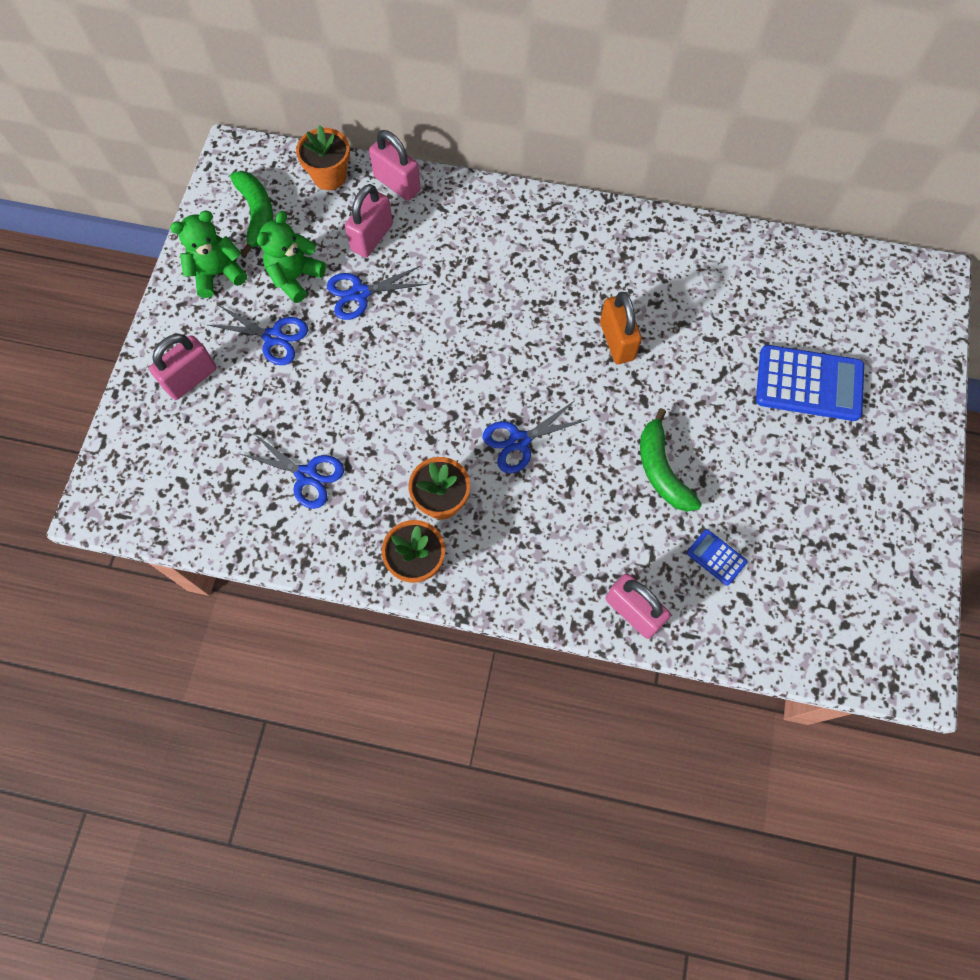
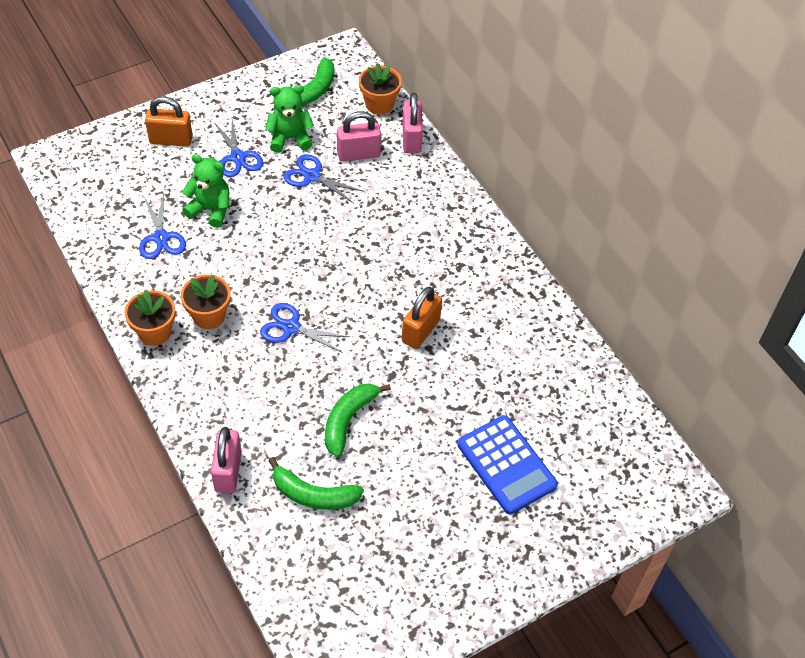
camera: 45 degrees right, 15 degrees down
(191, 378) = (171, 140): pink padlock -> orange padlock
(217, 274) = (253, 102): green teddy bear -> green teddy bear (210, 210)
(716, 557) = (313, 494): blue calculator -> green banana

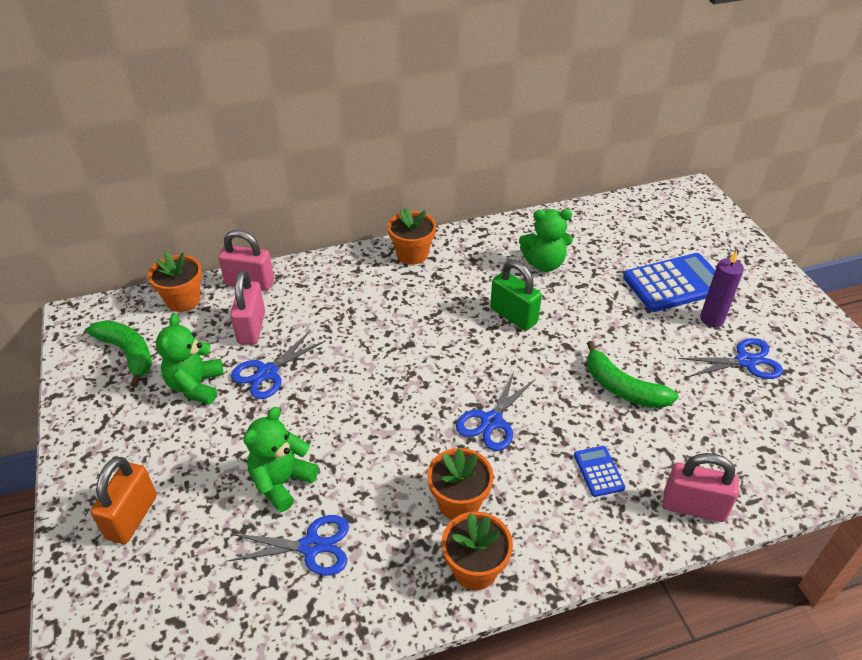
camera: 75 degrees left, 10 degrees down
(238, 157) = (202, 442): blue scissors -> blue scissors (745, 361)
(252, 404) = (598, 471): none -> blue calculator
(313, 494) = (718, 430): green banana -> none
(420, 331) = (513, 316): orange padlock -> green padlock
(460, 497) = (712, 319): none -> purple candle
(484, 243) = (412, 254): none -> orange flower pot
(503, 349) = (544, 263): none -> green teddy bear

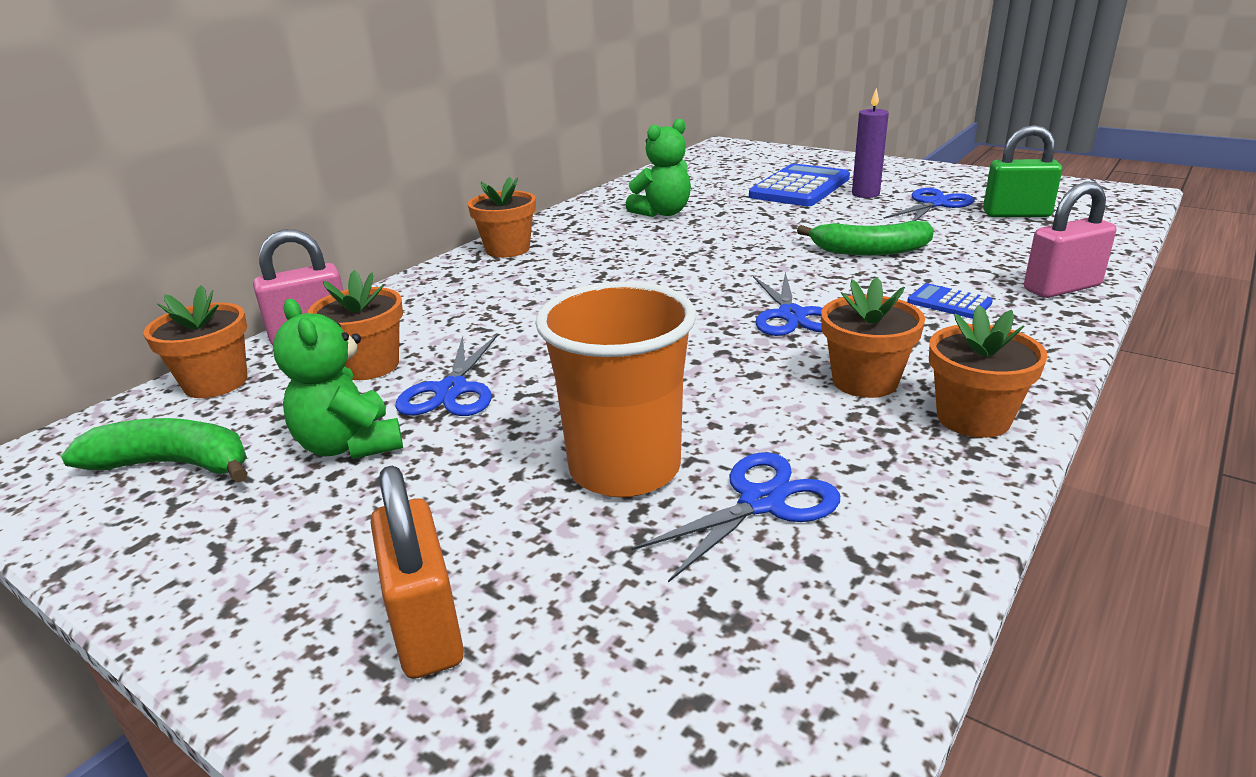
camera: 35 degrees left, 15 degrees down
(251, 328) = (369, 366): pink padlock -> orange flower pot
(282, 482) = (624, 468): green teddy bear -> orange cup
(513, 316) = (689, 248): green padlock -> green padlock (1016, 214)

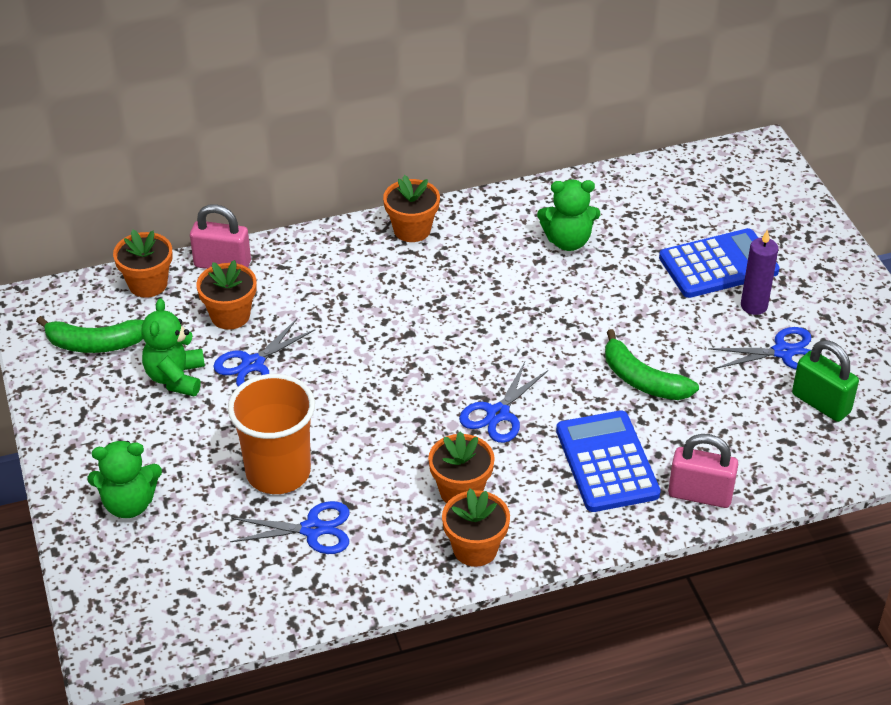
camera: 35 degrees right, 15 degrees up
(175, 465) = (95, 344): green banana -> green banana turned 135 degrees clockwise
(426, 627) = (129, 504): orange padlock -> green teddy bear
(949, 303) = (607, 462): blue calculator -> blue calculator, size x2.10

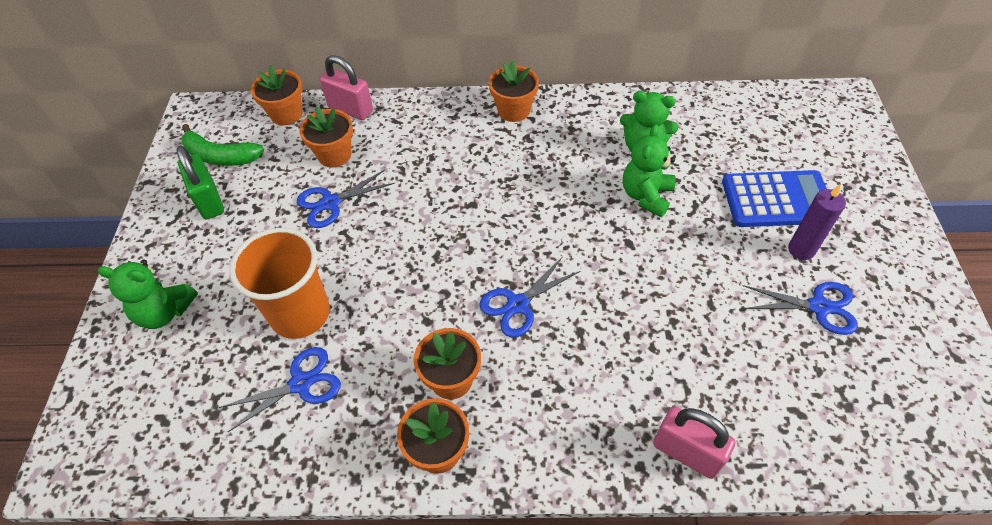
camera: 20 degrees right, 10 degrees up
(176, 378) = (264, 201): green teddy bear -> green teddy bear (646, 196)
(312, 529) = (301, 383): blue scissors -> blue scissors turned 45 degrees counterclockwise
(607, 462) = (603, 386): blue calculator -> none
(642, 380) = (667, 303): green banana -> none
(821, 403) = (846, 376): green padlock -> green padlock (209, 201)

